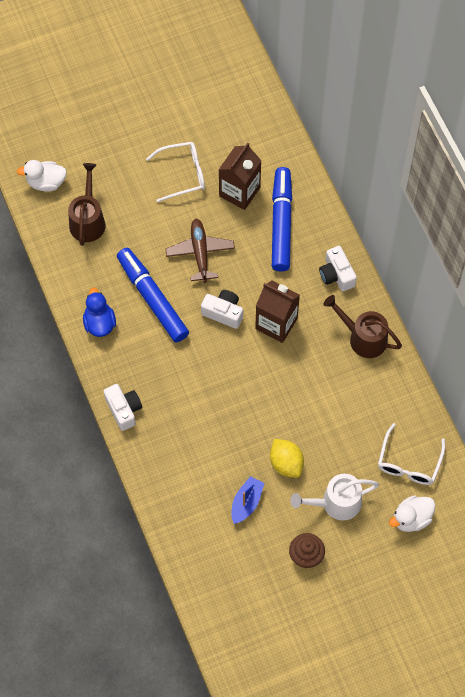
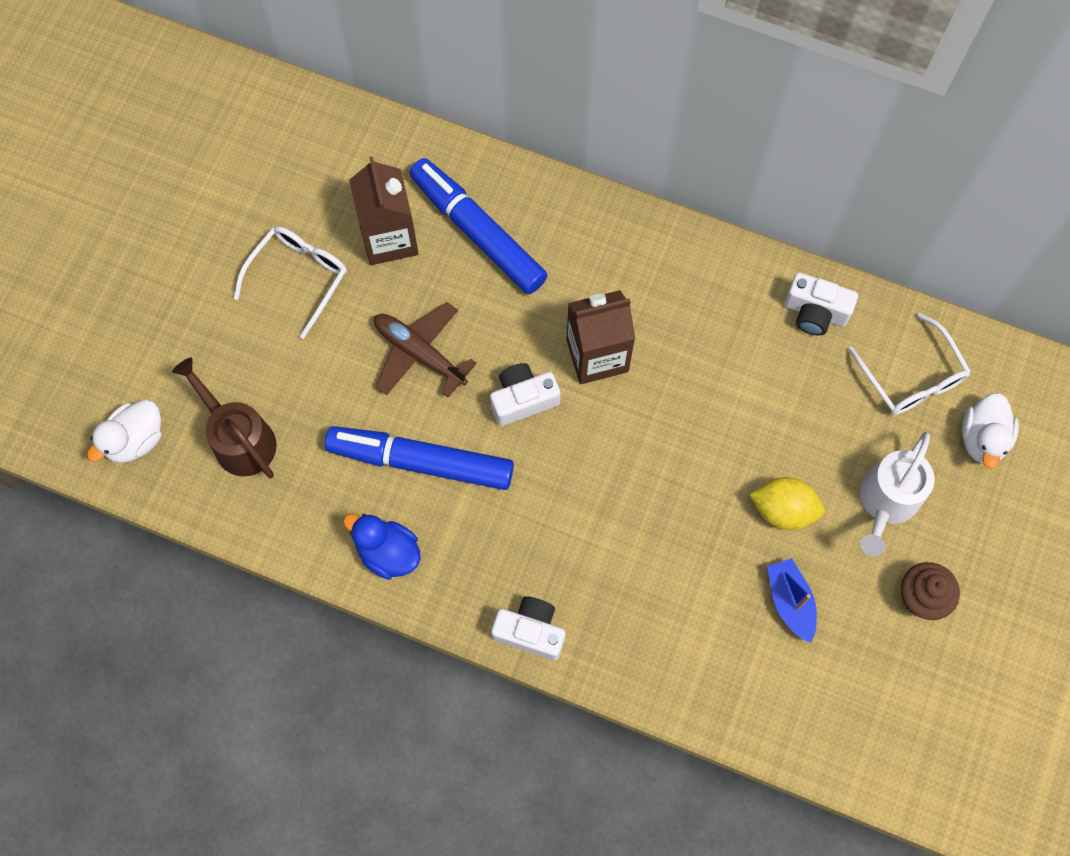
camera: 45 degrees left, 5 degrees up
(336, 275) = (604, 235): white camera -> white camera (815, 312)
(363, 338) = (711, 281): brown watering can -> none

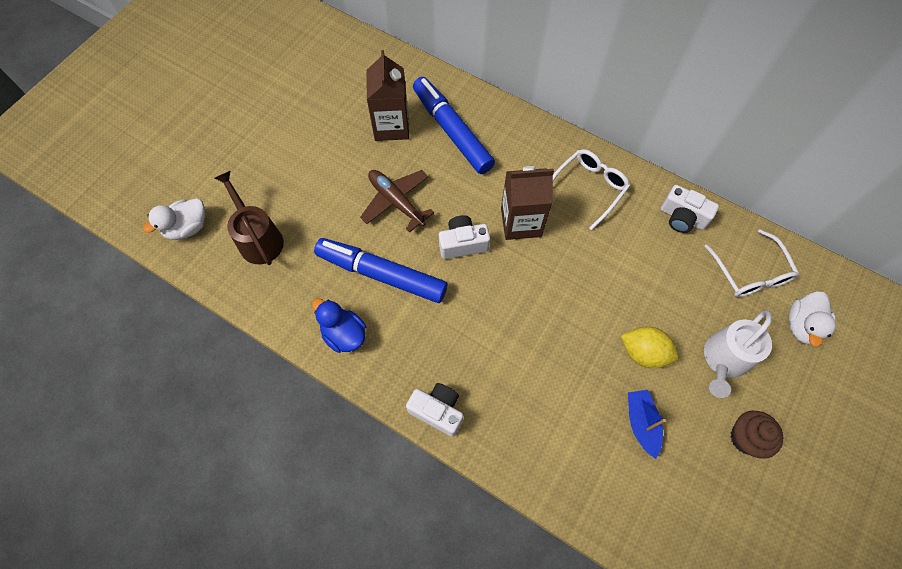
camera: 10 degrees right, 5 degrees down
(299, 277) = (325, 141): white glasses -> white glasses (589, 188)

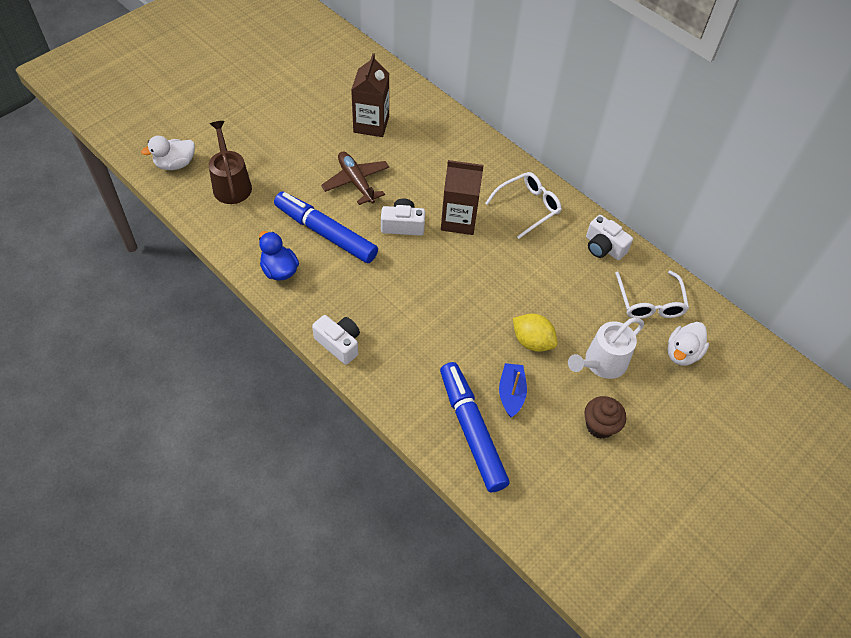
camera: 10 degrees right, 10 degrees down
(452, 131) = (422, 139): blue marker -> blue marker (471, 431)

